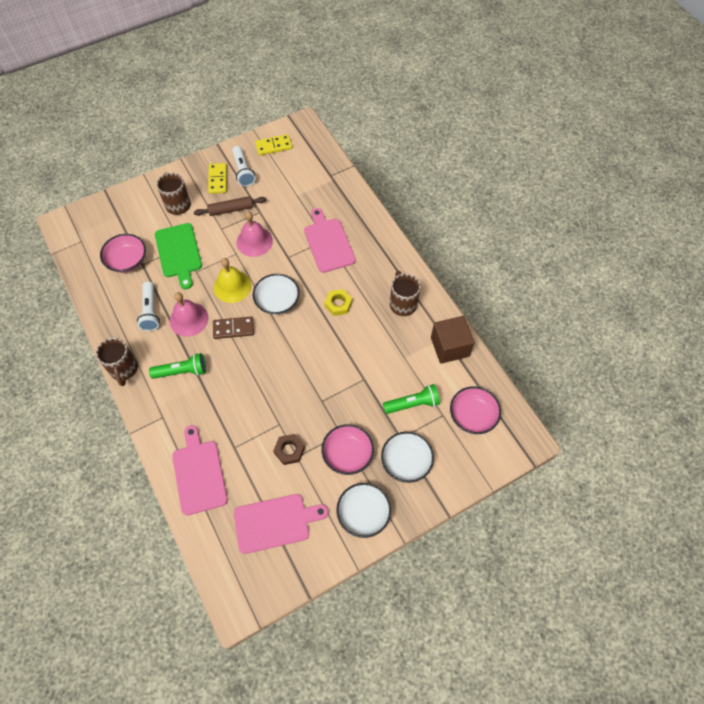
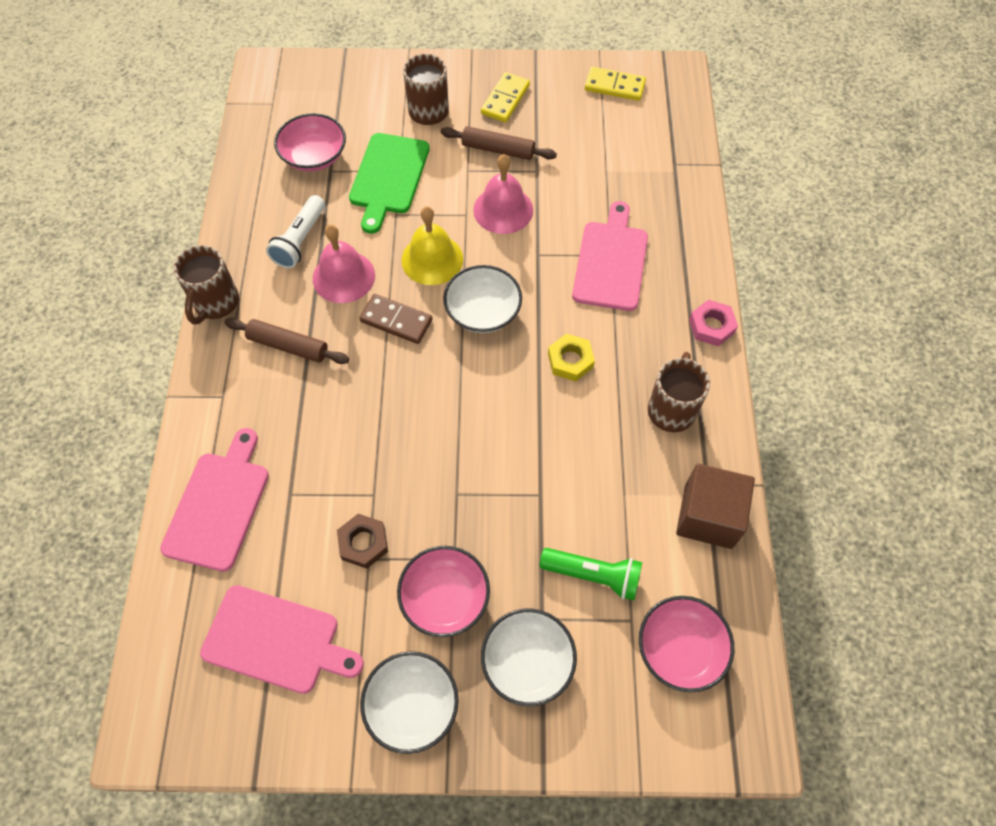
camera: 30 degrees right, 0 degrees up
(182, 371) = (288, 346): green flashlight -> brown rolling pin
(243, 171) = (548, 103): white flashlight -> none
(398, 252) = (711, 326): none -> pink nut

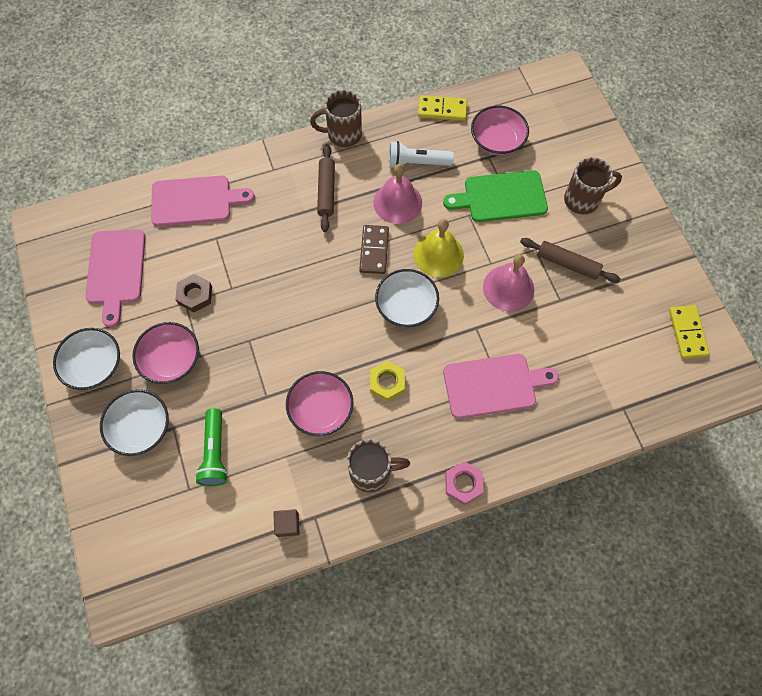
camera: 70 degrees right, 5 degrees up
(498, 150) = (567, 264): brown rolling pin -> brown rolling pin turned 60 degrees counterclockwise
(505, 99) = (624, 251): yellow domino -> yellow domino (442, 110)
(680, 649) = (177, 530): pink bowl -> pink bowl (321, 409)
(708, 516) = (287, 524): brown cube -> brown cube, size x0.49

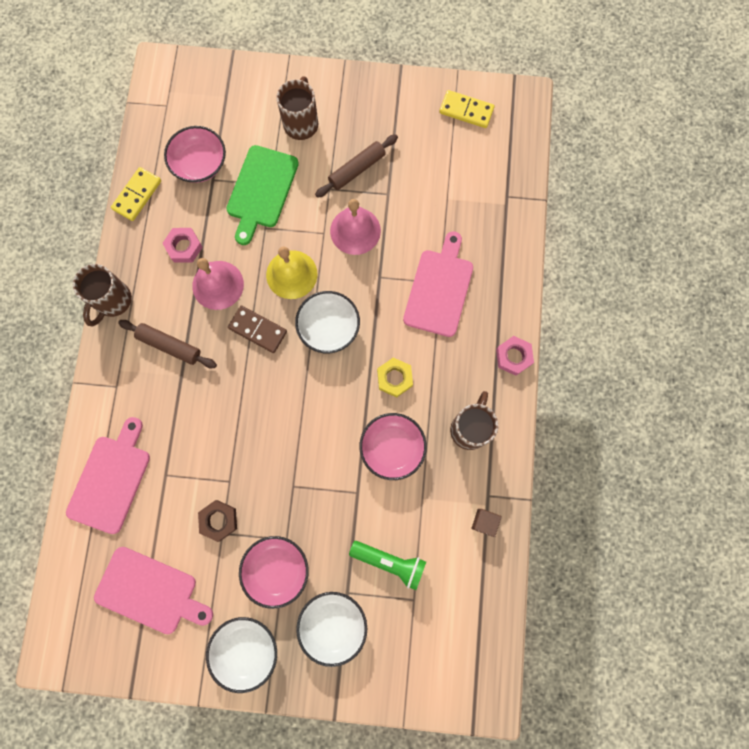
camera: 65 degrees left, 10 degrees up
(417, 163) = (184, 247): white flashlight -> pink nut

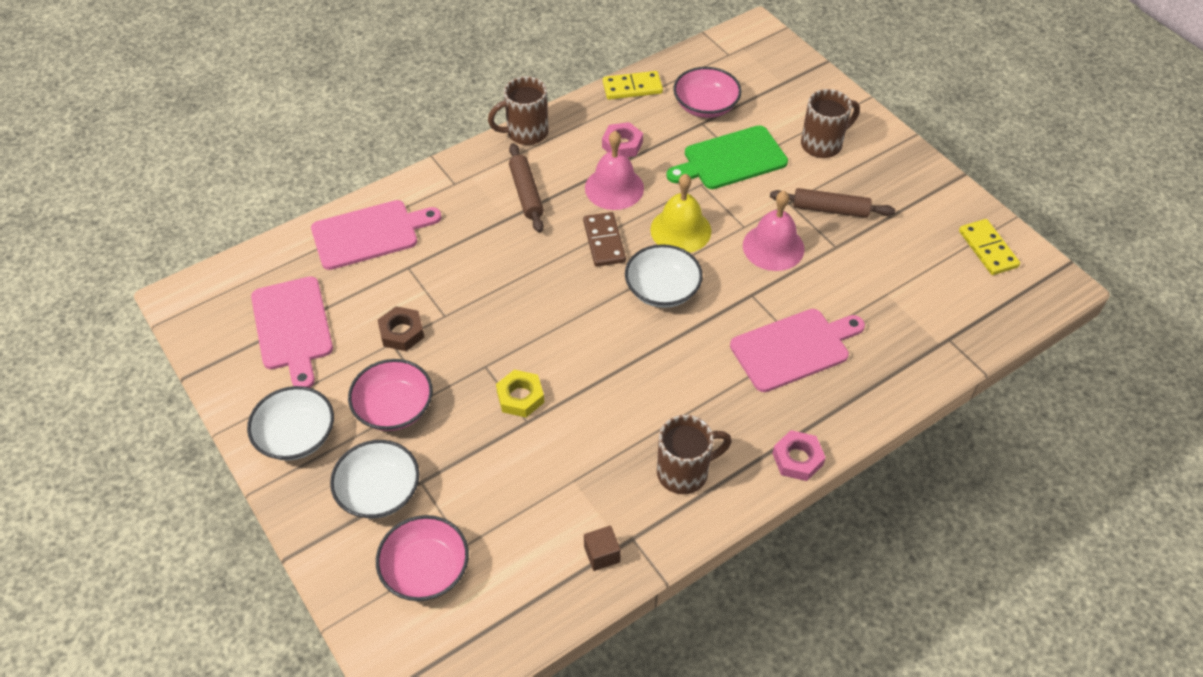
camera: 50 degrees right, 25 degrees down
(390, 562) = (483, 497): green flashlight -> none
(392, 448) = (599, 419): pink bowl -> pink bowl (426, 569)
(394, 378) = (668, 373): yellow nut -> yellow nut (520, 397)

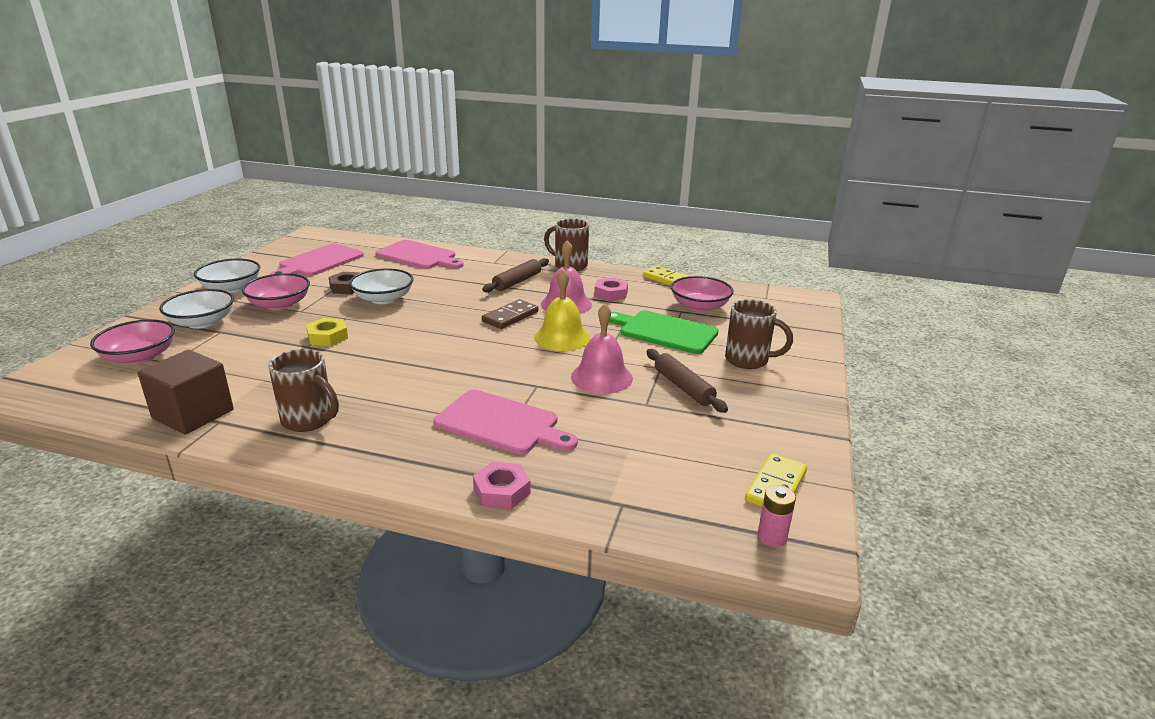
camera: 50 degrees right, 25 degrees down
(602, 554) = (193, 414): brown cube -> brown cube, size x2.06
(662, 289) = (492, 350): white bowl -> white bowl (383, 299)
(797, 459) = (372, 469): pink nut -> pink nut (502, 491)
(1033, 288) = (772, 537): none -> pink battery

